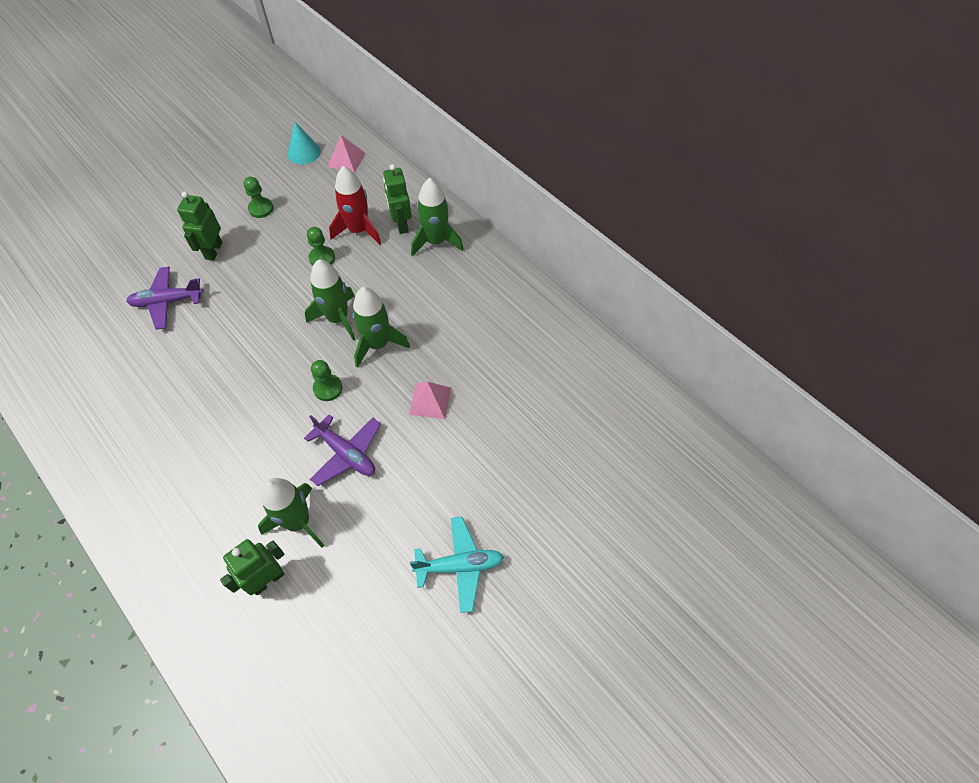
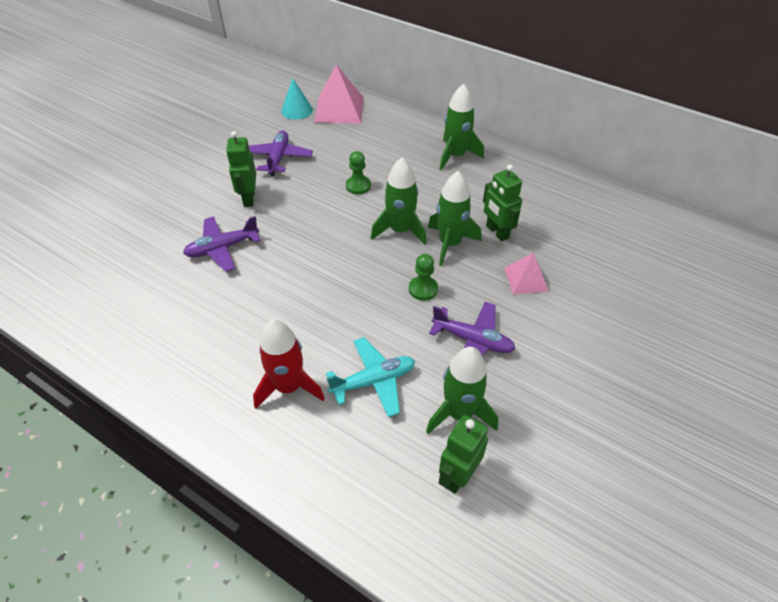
camera: 15 degrees left, 10 degrees down
(261, 208) = (278, 158): green pawn -> purple plane
(346, 160) = (339, 109): pink pyramid -> pink pyramid, size x1.67
(358, 230) = (380, 159): red rocket -> red rocket (289, 387)
(401, 224) = (417, 148): green robot -> green robot (497, 232)
(460, 566) = (640, 413): turquoise plane -> turquoise plane (374, 381)

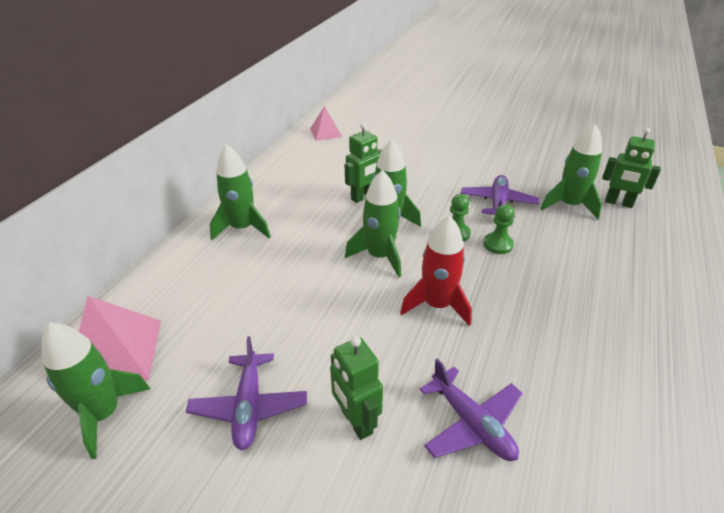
camera: 100 degrees left, 10 degrees down
(248, 198) = (356, 421): green robot -> green robot turned 75 degrees clockwise
(278, 158) = (249, 407): purple plane -> purple plane turned 90 degrees counterclockwise
(289, 387) = (623, 303): red rocket -> red rocket (437, 305)
(297, 110) = (103, 414): turquoise cone -> green rocket
(358, 186) = (308, 301): green pawn -> green pawn (498, 244)
(374, 381) = (575, 250): turquoise plane -> none
(526, 279) = (416, 181): pink pyramid -> pink pyramid (325, 132)

